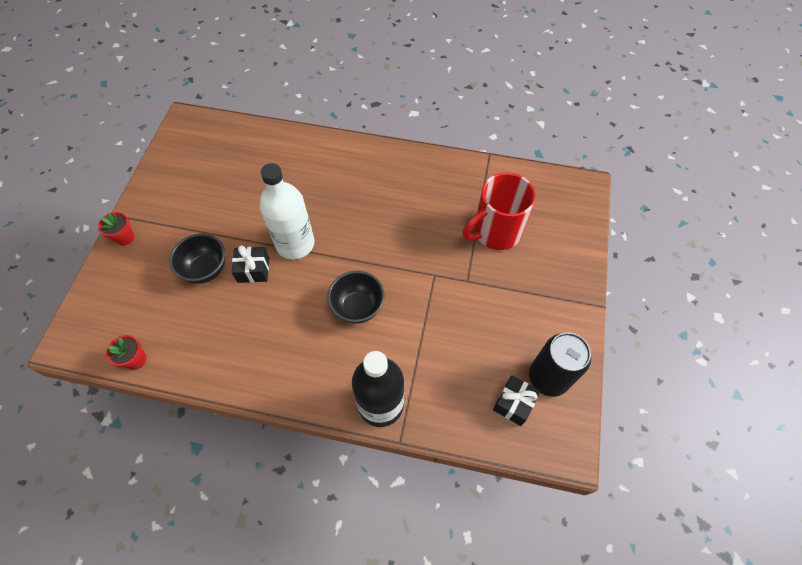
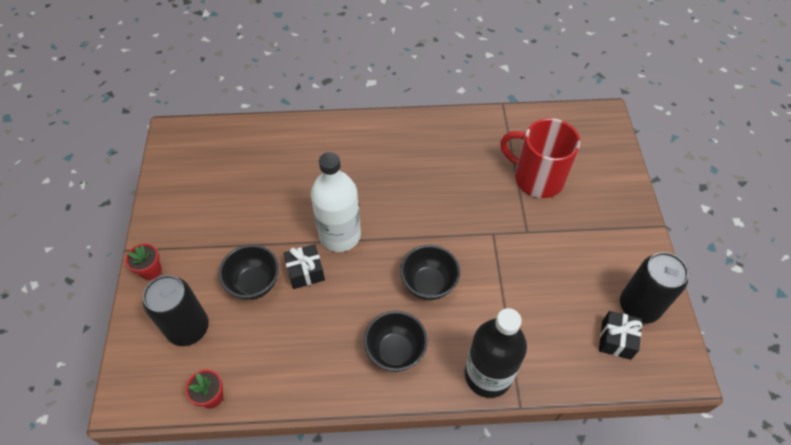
camera: 15 degrees left, 5 degrees down
(138, 295) = (188, 328): none -> black can
(306, 361) = (395, 351): none -> black bowl
(495, 232) = (536, 178): red mug -> red mug turned 75 degrees clockwise

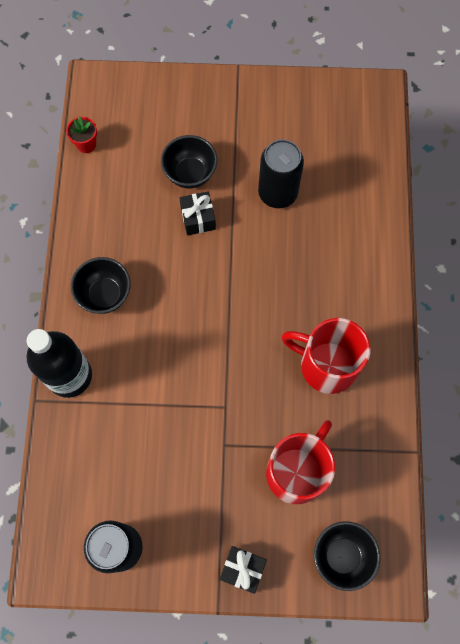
camera: 95 degrees right, 15 degrees up
(151, 271) = (213, 88): red flower pot -> none
(188, 328) = (152, 122): black can -> black can (277, 193)
(340, 235) = (237, 251): white bottle -> none
(428, 284) = (171, 332): black bowl -> black bowl (342, 555)
(442, 162) = (326, 365): none -> red mug
(616, 339) = (86, 511): black gift -> black gift (242, 569)

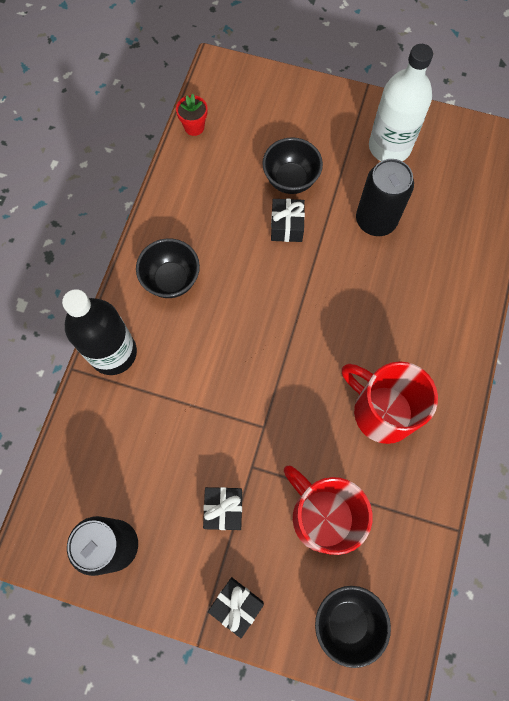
camera: 15 degrees right, 0 degrees up
(209, 489) = (224, 509): none -> black gift
(273, 121) = (389, 147): none -> white bottle
(297, 471) = (322, 515): red mug -> red mug turned 90 degrees counterclockwise

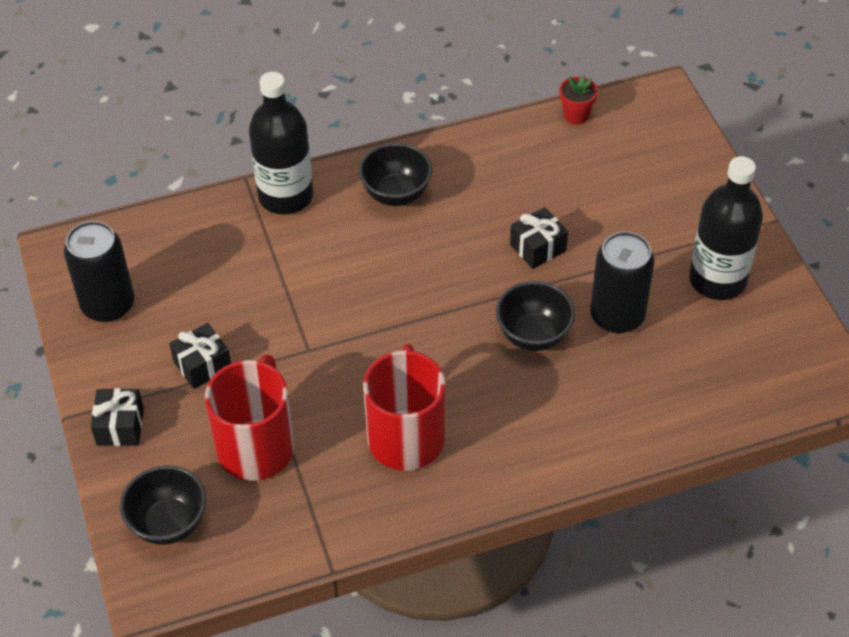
camera: 55 degrees right, 20 degrees down
(290, 180) = (593, 221): black bowl -> black bowl (533, 335)
(389, 147) = (717, 280): white bottle -> black bottle

